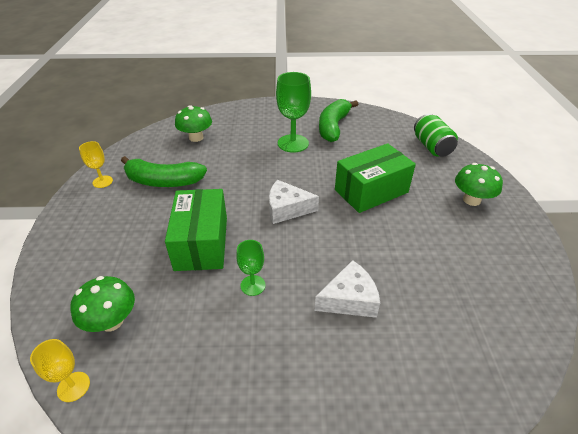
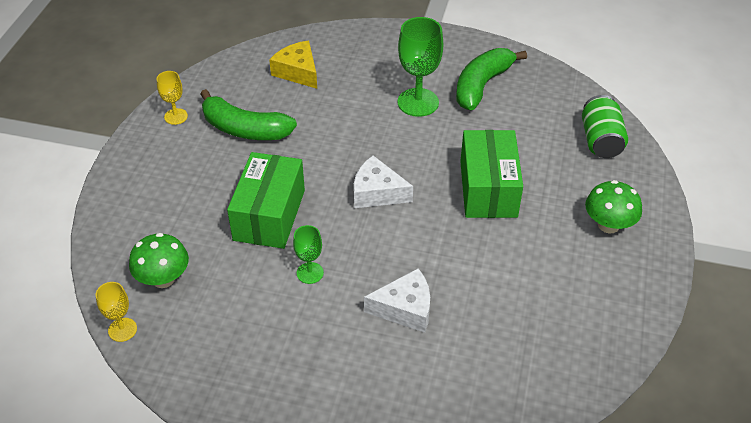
camera: 15 degrees right, 5 degrees up
(196, 137) = (298, 72): green mushroom -> yellow cheese
(371, 191) = (488, 189): green box -> green box turned 75 degrees counterclockwise

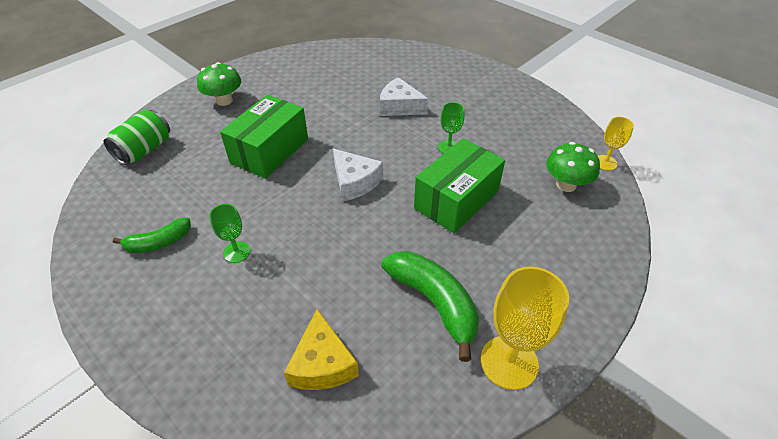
camera: 150 degrees left, 0 degrees up
(176, 116) = (509, 362): yellow goblet -> yellow goblet, size x1.82
(418, 102) = (237, 252): green goblet -> green goblet, size x0.55
(482, 85) = (159, 243): green banana -> green banana, size x0.60

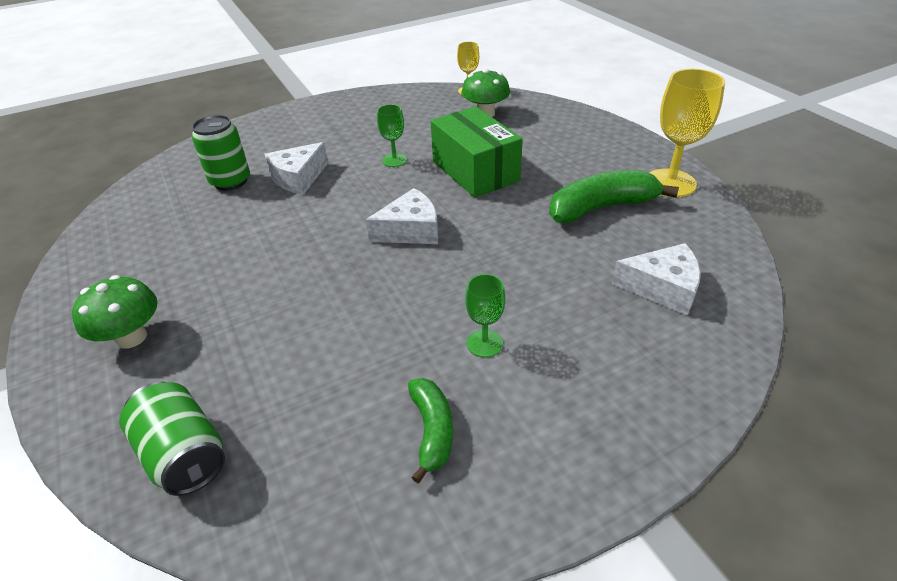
camera: 70 degrees left, 5 degrees down
(270, 151) = (302, 295): green box -> none
(322, 363) = (662, 288): yellow cheese -> white cheese
(382, 79) = (230, 181): none -> green can

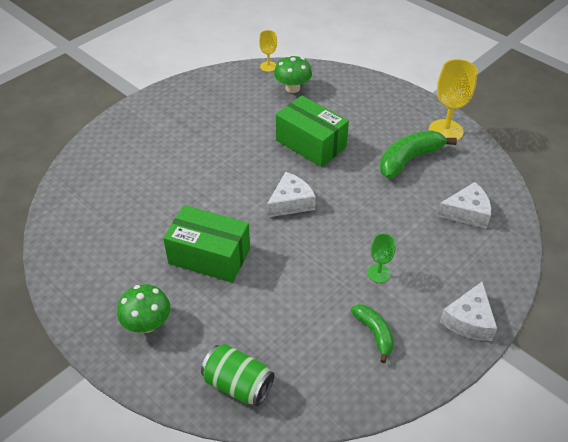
camera: 20 degrees left, 5 degrees up
(230, 181) = (129, 186): green can -> none
(267, 272) = (209, 256): none -> green box
(298, 178) = (181, 174): white cheese -> white cheese (469, 320)
(394, 160) = (246, 144): green goblet -> none

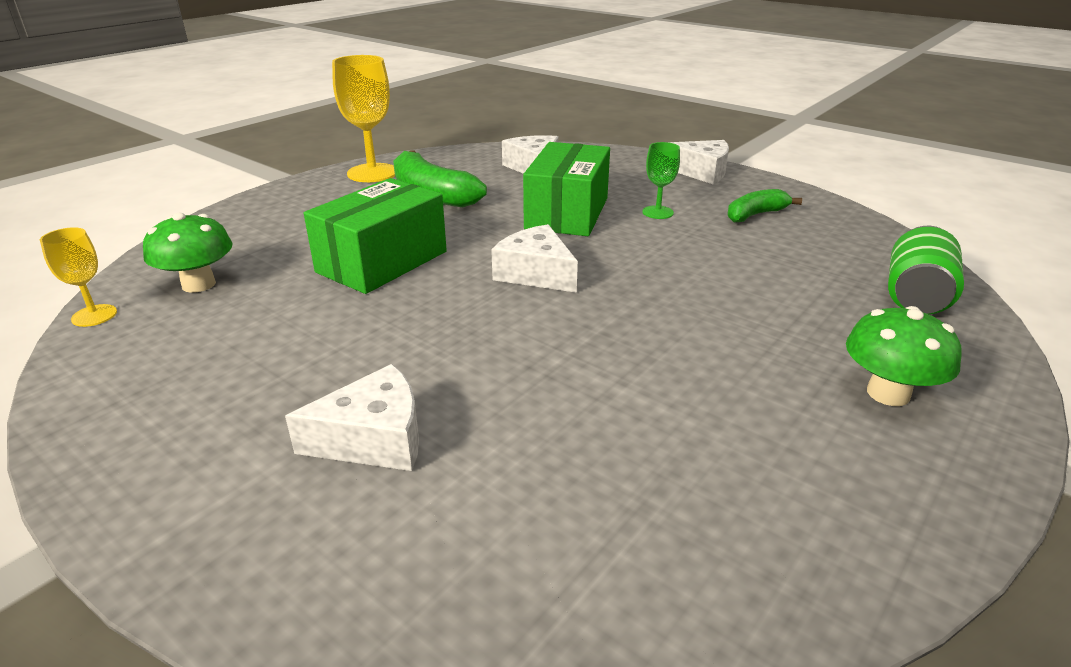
camera: 95 degrees left, 15 degrees down
(165, 150) = (374, 439): none -> white cheese
(209, 256) = (690, 341): green box -> green box (567, 213)

